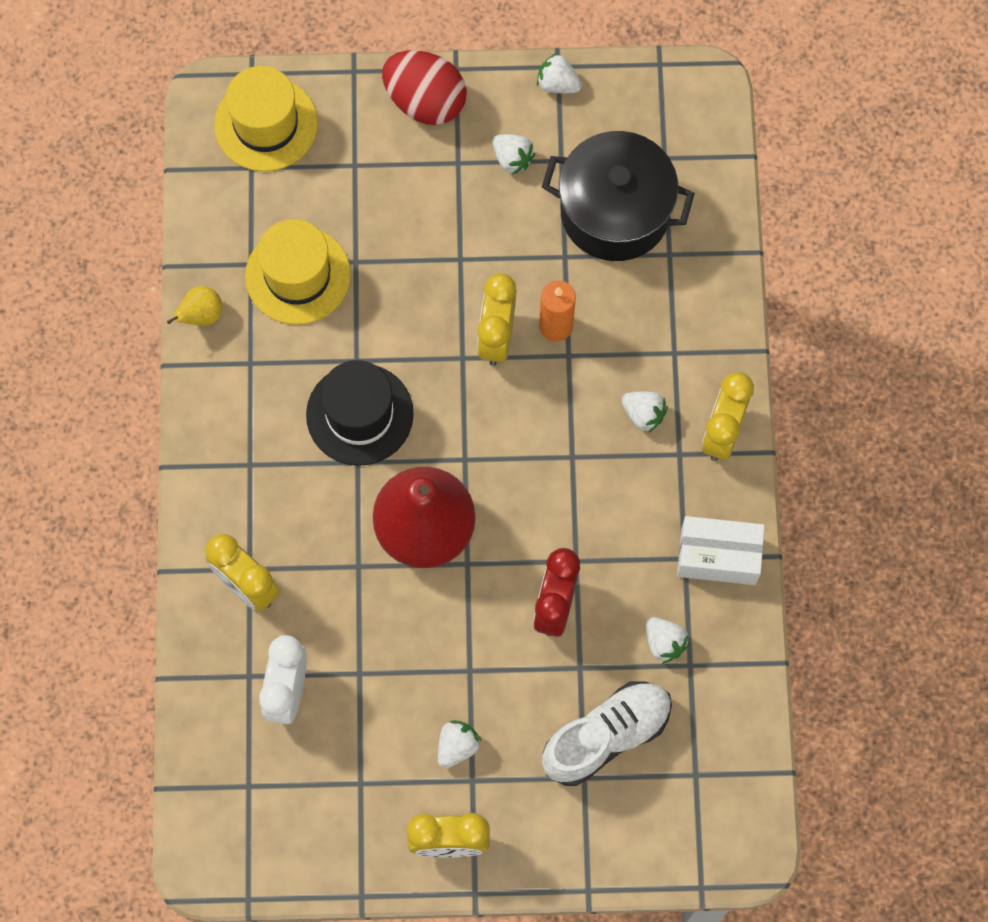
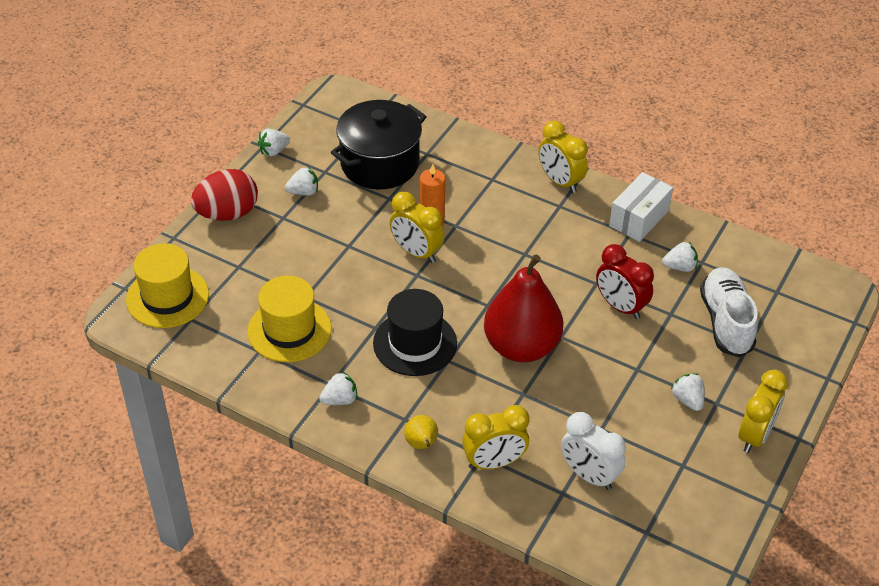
camera: 60 degrees left, 25 degrees down
(201, 315) = (273, 395): yellow pear -> yellow pear (422, 444)
(643, 414) = (521, 209): white strawberry -> white strawberry (340, 400)

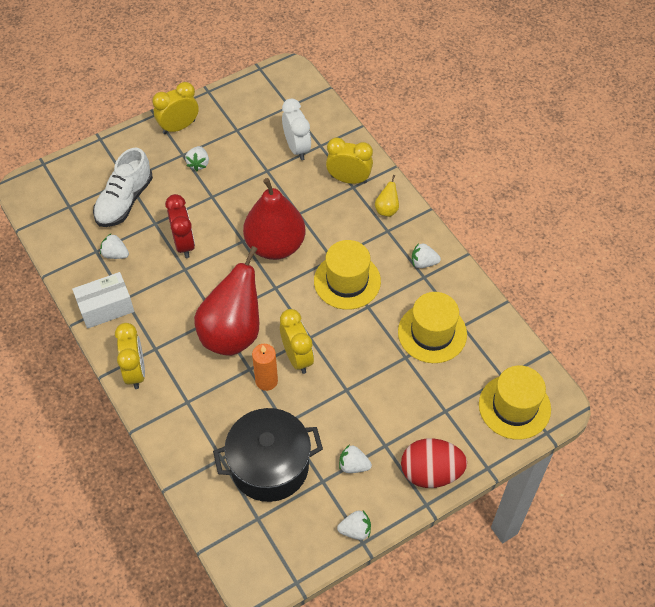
camera: 150 degrees left, 10 degrees up
(415, 343) = (347, 281): black hat -> yellow hat
(497, 247) = (232, 333): none -> red pear

